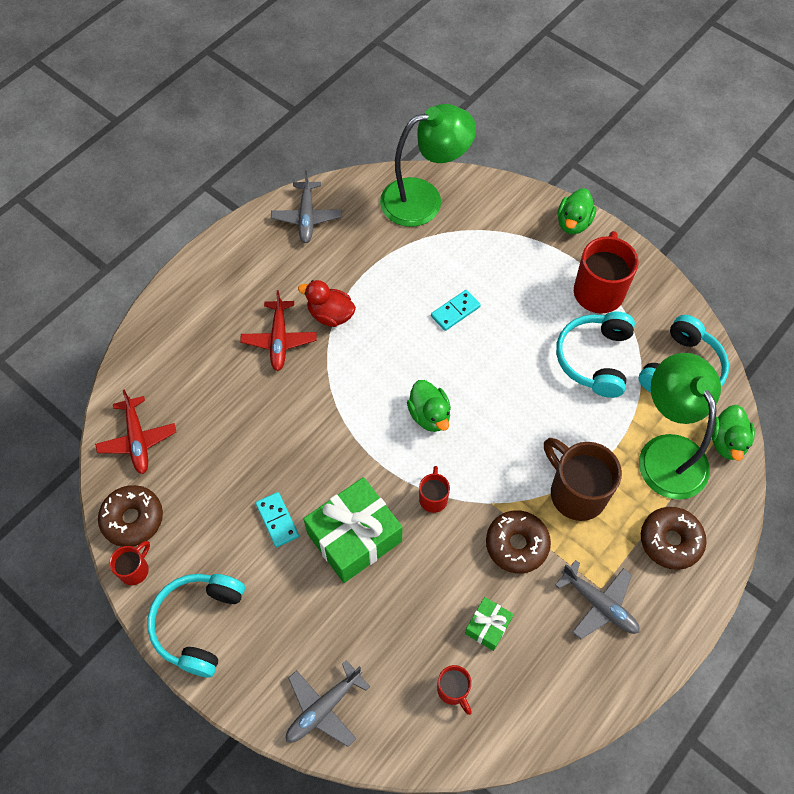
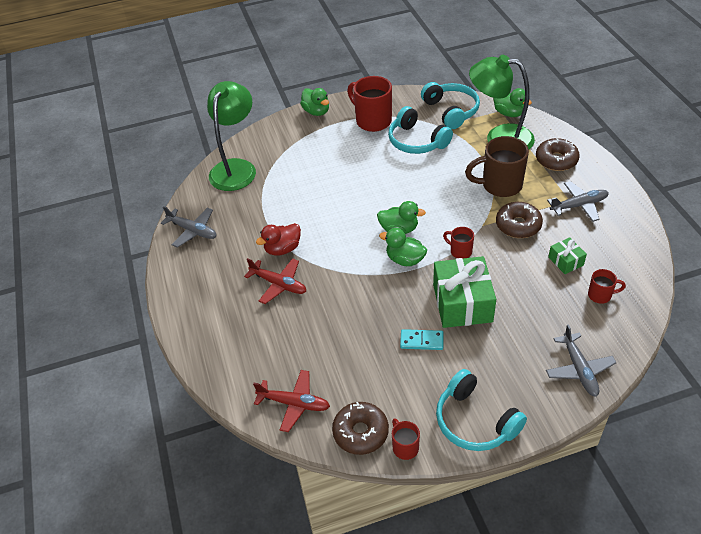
camera: 55 degrees left, 15 degrees down
(385, 445) = (405, 259): none -> green duck
(455, 311) = (333, 187): turquoise domino -> none

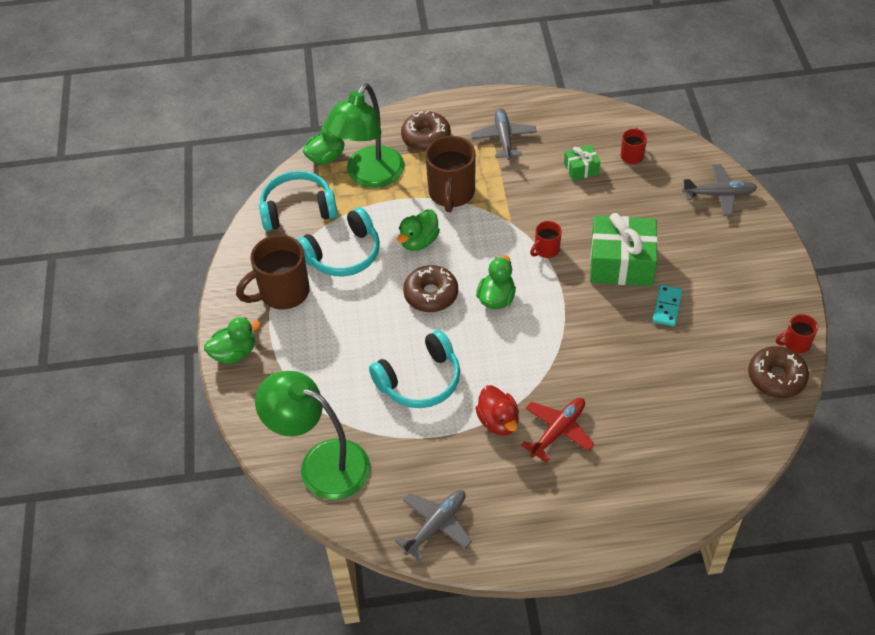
camera: 80 degrees left, 5 degrees up
(294, 403) = (735, 432): red plane -> none
(372, 121) = (282, 293): red mug -> brown mug
(405, 259) = (547, 301): green duck -> green duck (419, 241)
(475, 421) = (770, 283): turquoise headphones -> turquoise headphones (420, 380)
(518, 225) = (519, 193): brown donut -> brown donut (431, 294)

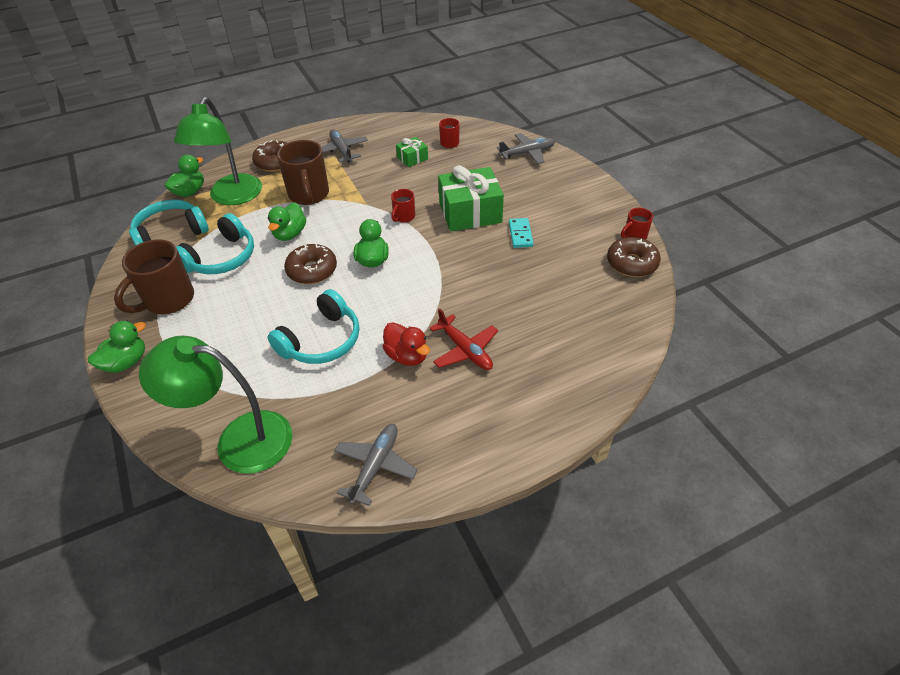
camera: 20 degrees left, 5 degrees down
(558, 431) = (465, 350): red plane -> red plane turned 120 degrees clockwise

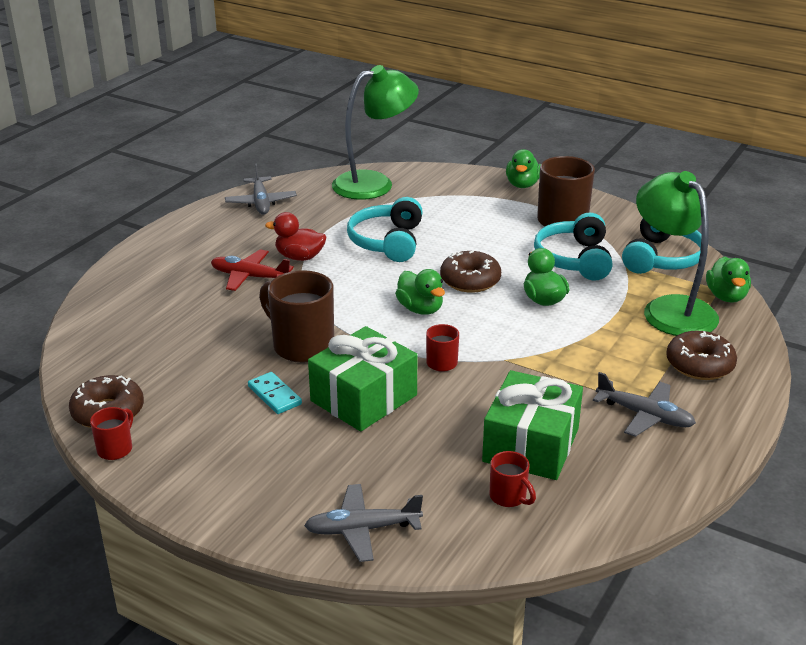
camera: 145 degrees right, 15 degrees down
(309, 195) = (589, 343): brown mug -> brown mug (301, 346)
(412, 158) = (531, 445): green gift -> green gift, size x2.03
(527, 153) = (362, 529): grey plane -> grey plane turned 45 degrees clockwise

